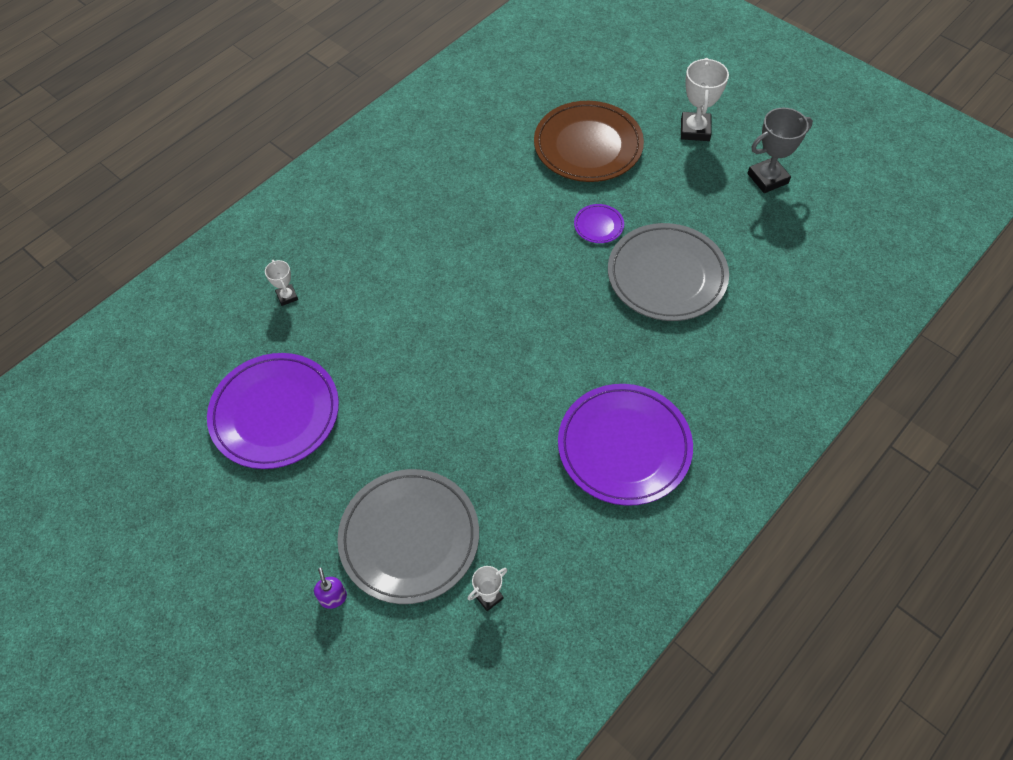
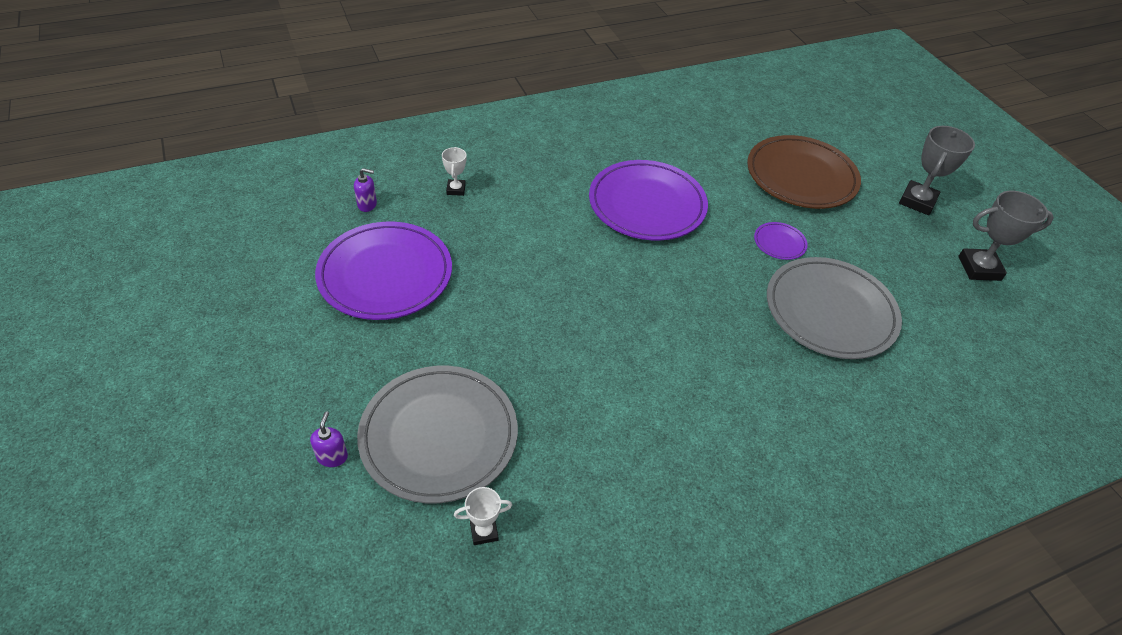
camera: 20 degrees right, 10 degrees down
(214, 350) = (367, 205): none -> purple soap dispenser
(624, 446) = (707, 449): purple plate -> purple plate (647, 205)
(695, 130) = (917, 201): white trophy -> grey trophy

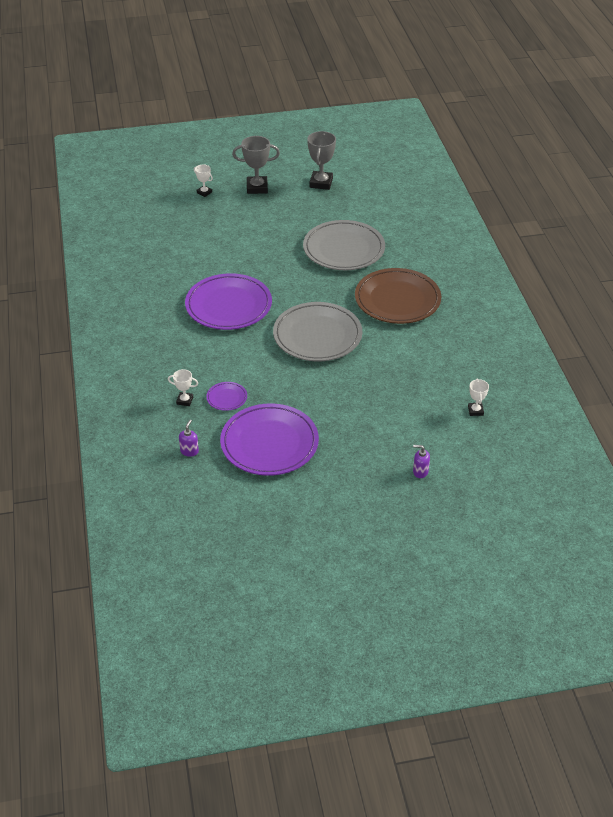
camera: 75 degrees left, 5 degrees down
(439, 436) = (411, 424): grey plate -> grey plate (317, 335)
(779, 243) = (281, 255): purple plate -> purple plate (227, 398)
(801, 176) = (219, 229): brown plate -> brown plate (397, 300)
(871, 154) = (204, 192): none -> white trophy
(917, 201) = (257, 188): grey trophy -> grey trophy turned 45 degrees counterclockwise

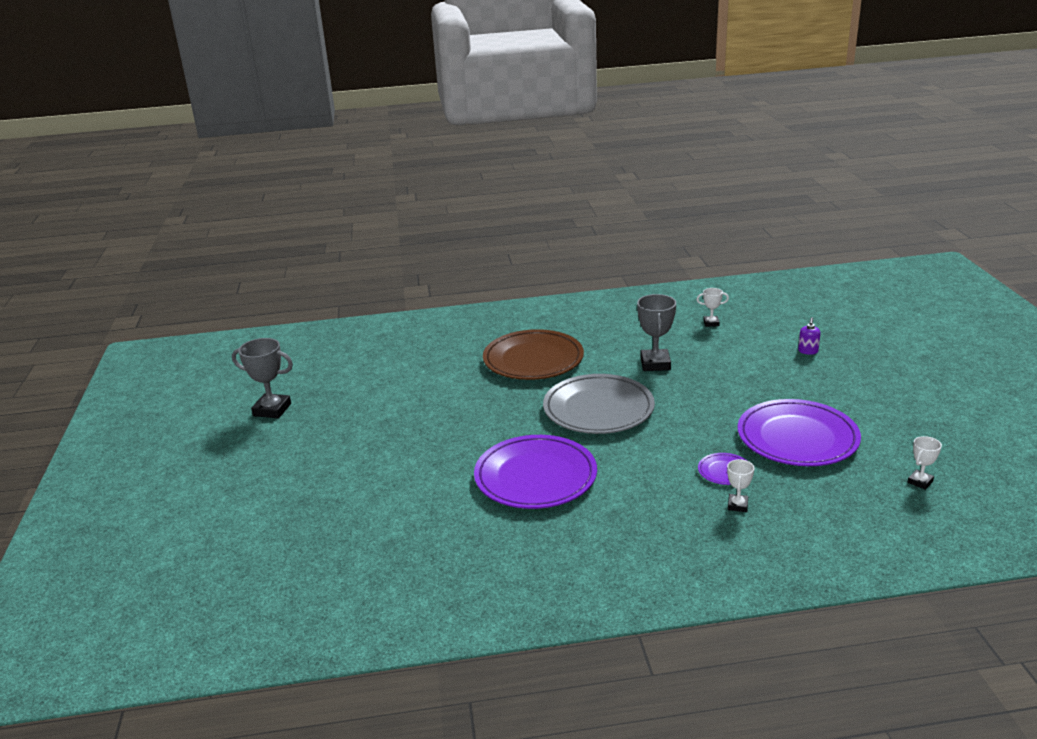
camera: 85 degrees left, 15 degrees down
(189, 451) = (832, 496): purple soap dispenser -> none
(204, 192) = (246, 511): white trophy -> white trophy (920, 482)
(257, 188) = (257, 461): grey trophy -> grey trophy (655, 364)
(344, 249) = (428, 393): grey plate -> none

